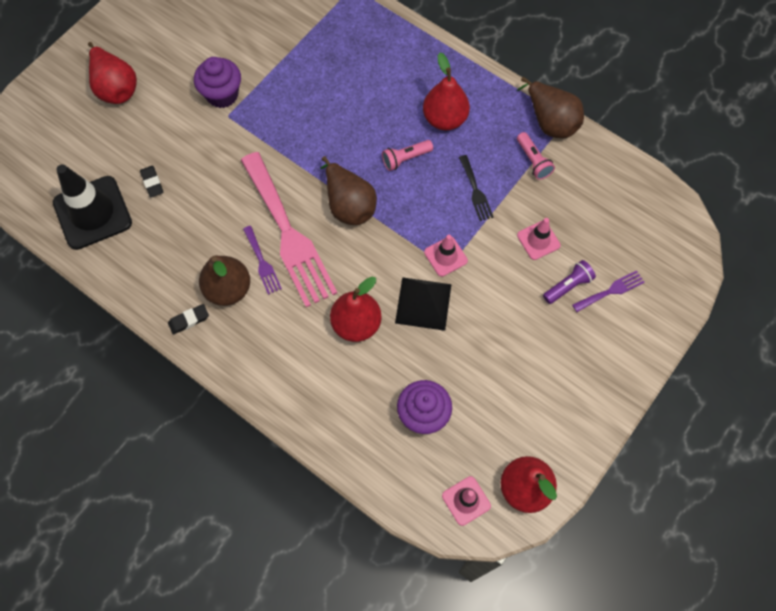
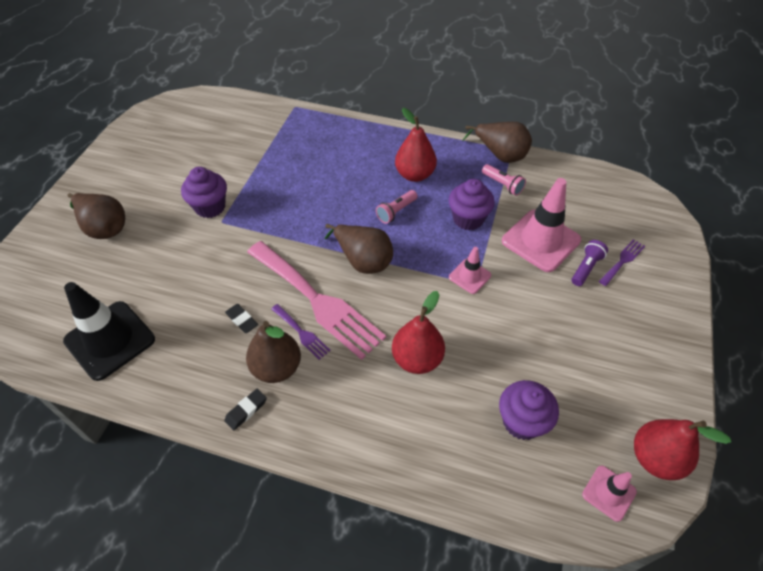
camera: 20 degrees left, 15 degrees down
(115, 87) = (104, 227): red pear -> brown pear
(152, 183) = (165, 295): black eraser -> black eraser (242, 320)
(423, 303) = (470, 321): black pyramid -> none
(475, 191) = (468, 219): black fork -> purple cupcake
(538, 240) = (541, 240): pink traffic cone -> pink traffic cone, size x1.94

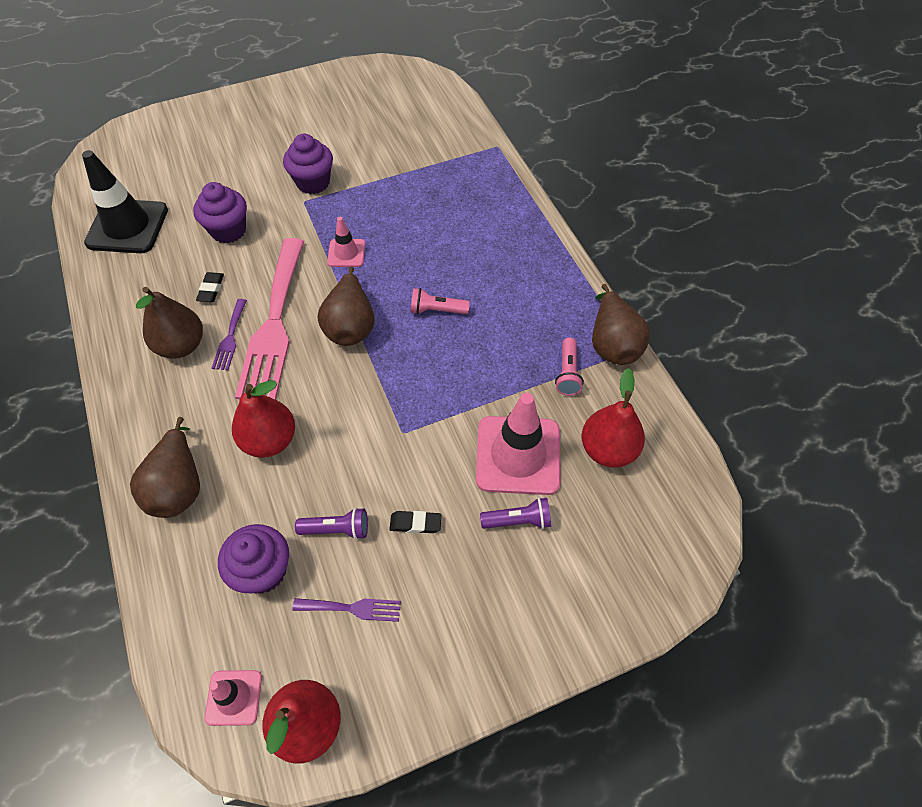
camera: 50 degrees right, 5 degrees up
(104, 227) = (231, 140): brown pear -> brown pear (178, 486)
(246, 410) = (125, 355): black eraser -> black eraser (415, 523)
(414, 175) = (503, 292): red pear -> red pear (608, 450)
(468, 219) = (485, 373): purple cupcake -> purple cupcake (228, 230)
(469, 276) = (408, 421): pink traffic cone -> pink traffic cone (346, 253)
(522, 361) = (337, 529): none -> purple flashlight
(622, 261) = (564, 552): purple fork -> purple fork (352, 608)

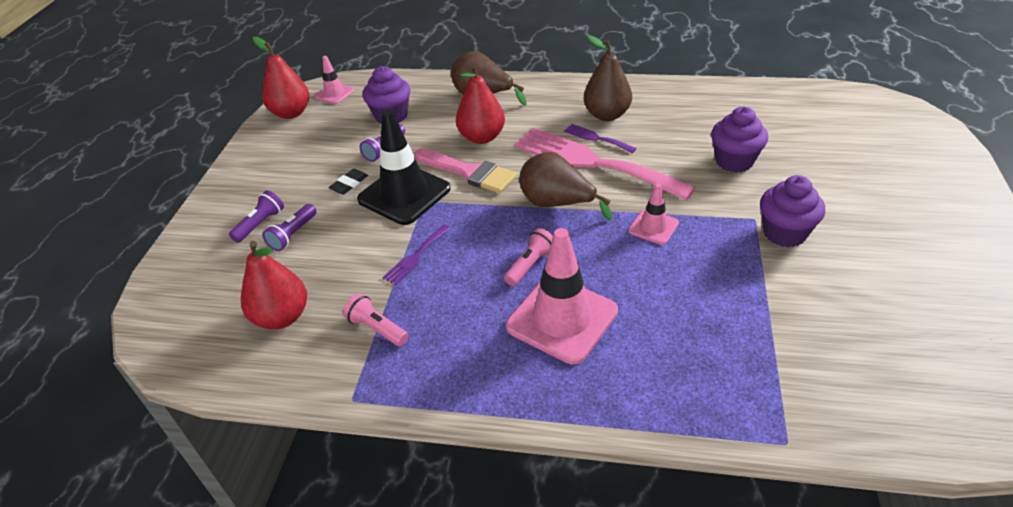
camera: 125 degrees right, 15 degrees down
(127, 226) = (772, 109): black traffic cone -> black traffic cone (404, 194)
(211, 289) = (660, 138): black eraser -> none
(338, 418) = (469, 172): none -> pink brush
(352, 608) = (329, 142): purple fork -> purple fork (416, 257)
(518, 455) = (339, 257): pink traffic cone -> pink traffic cone (562, 319)
(525, 568) = (260, 224): none -> purple flashlight
(612, 343) = (373, 386): brown pear -> none

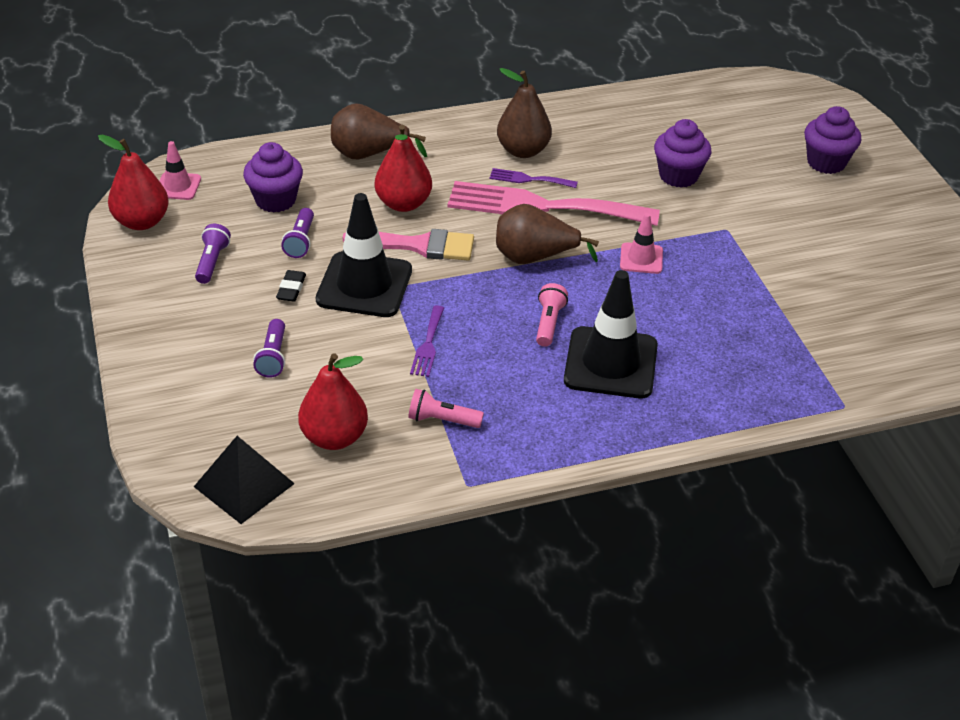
camera: 30 degrees left, 0 degrees up
(184, 337) = (244, 485): none -> black pyramid
(260, 224) = (224, 355): purple flashlight -> purple flashlight (212, 262)
(562, 319) = (610, 363): pink traffic cone -> black traffic cone
(784, 233) = (759, 236): purple cupcake -> purple cupcake (826, 162)

